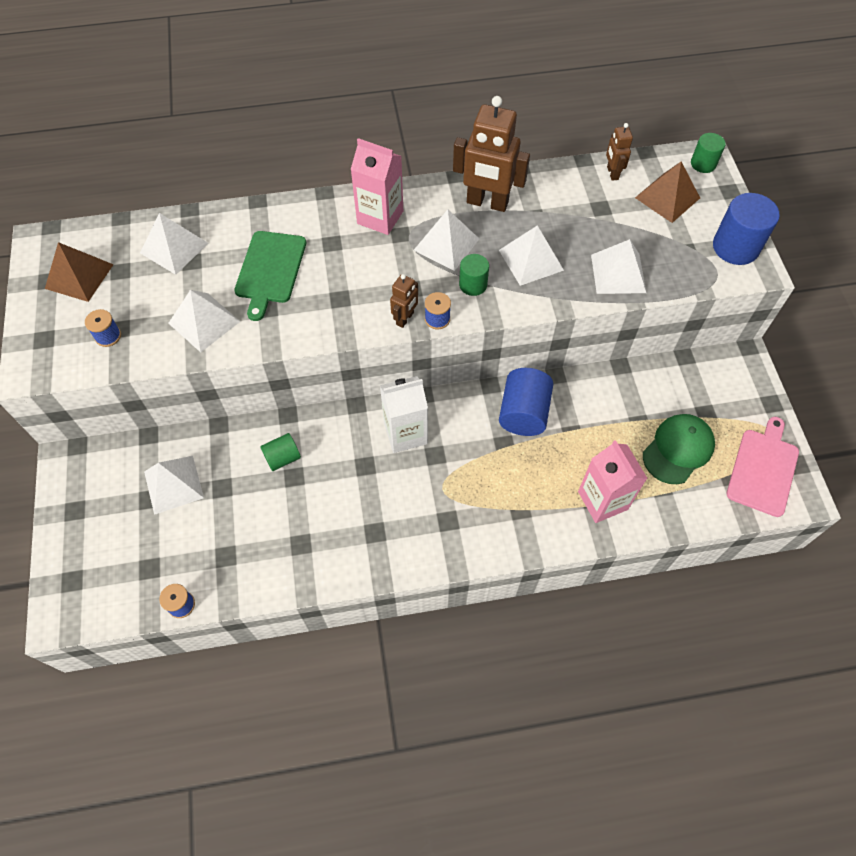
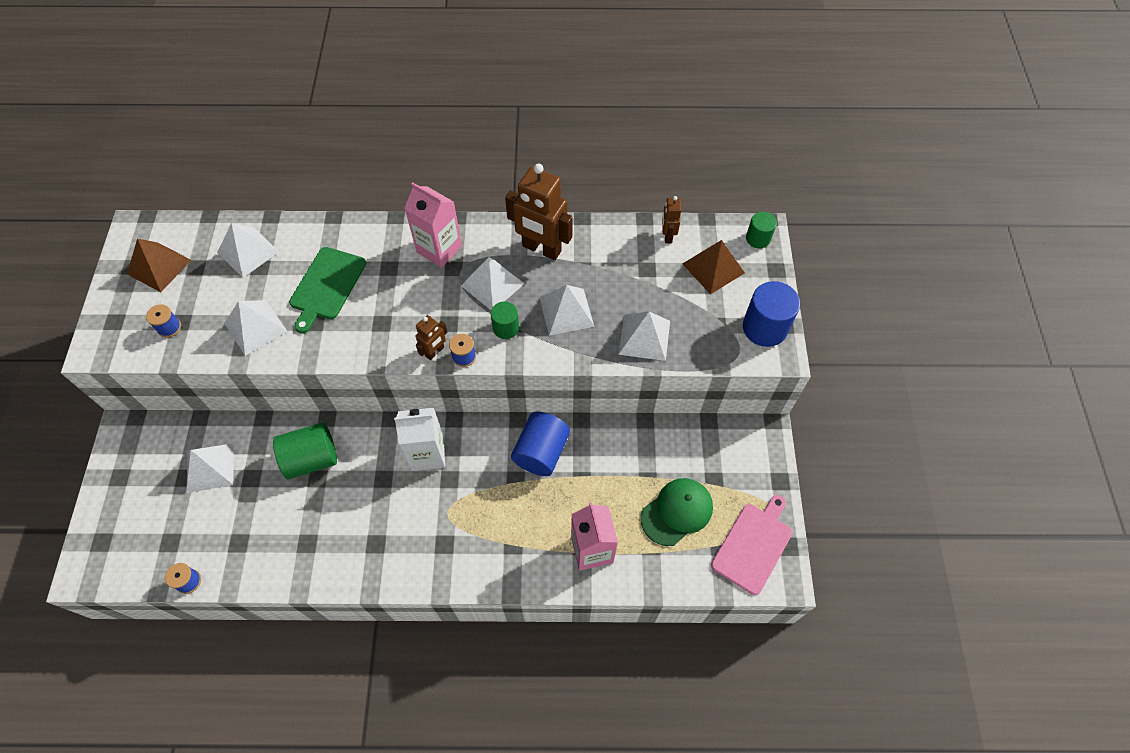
camera: 10 degrees right, 0 degrees up
(282, 458) = (311, 458): green cylinder -> green cylinder, size x1.71

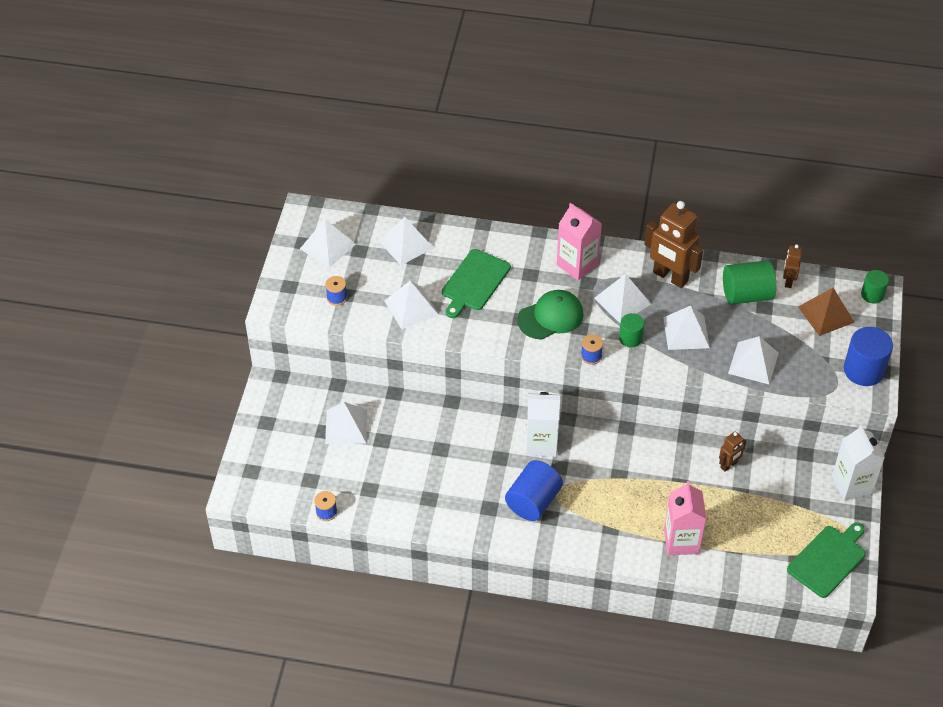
camera: 10 degrees right, 10 degrees down
(159, 267) = (327, 246): brown pyramid -> white pyramid
(311, 458) = (436, 432): green cylinder -> green cylinder (746, 294)
(435, 352) = (566, 349): brown robot -> brown robot (729, 465)
(541, 452) = (645, 457): blue cylinder -> blue cylinder (533, 501)
(677, 512) = (763, 523): green cap -> green cap (550, 317)
(753, 545) = (828, 559): pink cutting board -> green cutting board
(763, 449) = (851, 485): none -> white carton

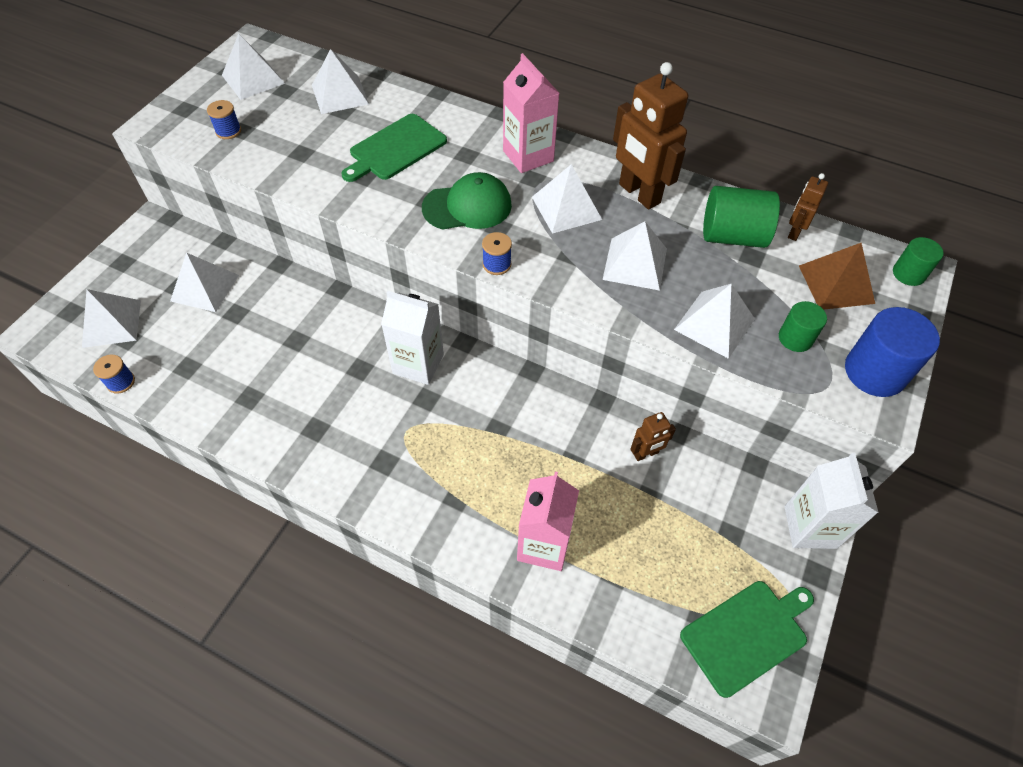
camera: 15 degrees right, 5 degrees up
(411, 307) = (306, 159): white pyramid -> white pyramid (112, 323)
(533, 501) = (373, 435): blue cylinder -> none
(630, 338) = (558, 254): green cylinder -> green cylinder (795, 338)

